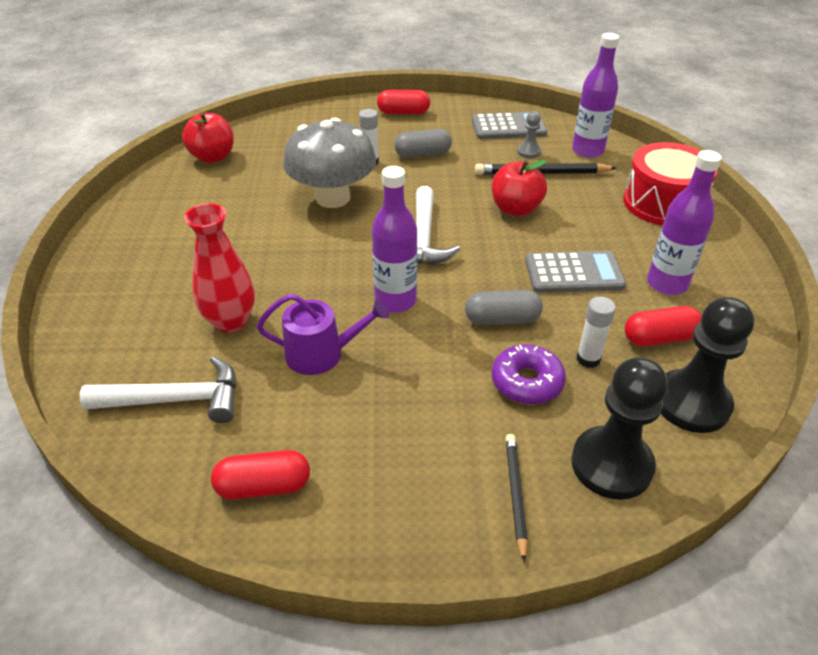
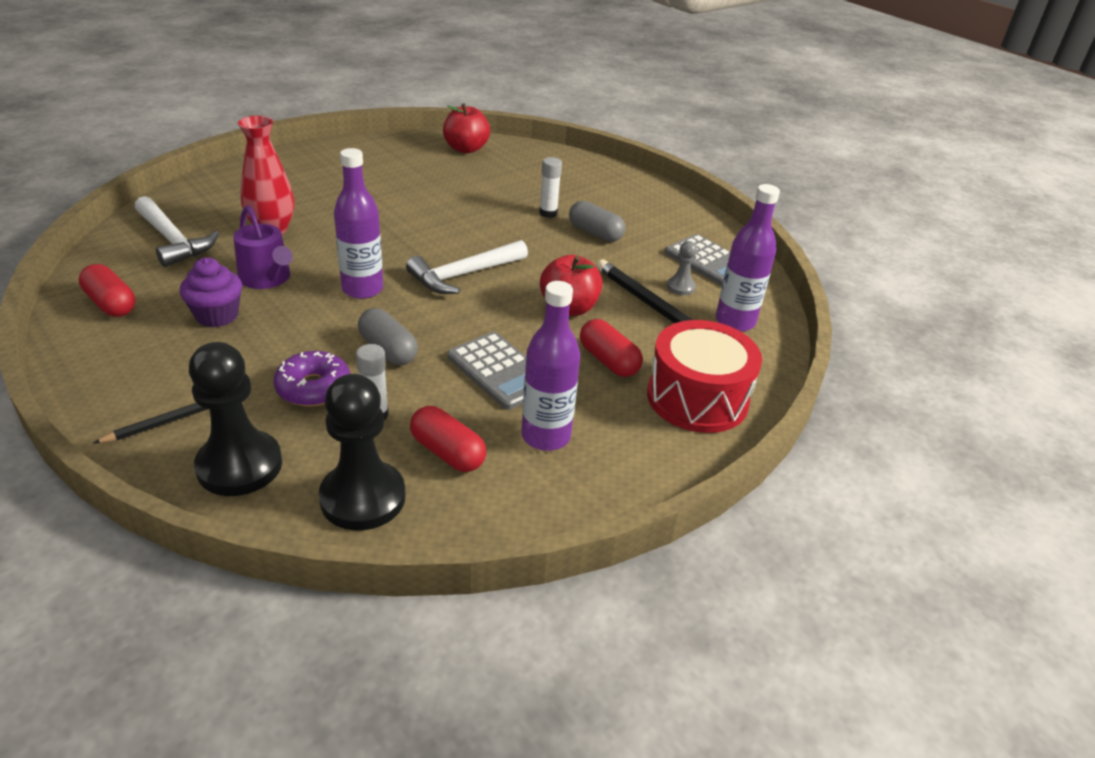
camera: 50 degrees right, 5 degrees down
(333, 198) = (472, 215): grey mushroom -> none
(359, 409) = (217, 315): none -> purple cupcake
(403, 112) = (652, 202): red capsule -> red capsule (608, 361)

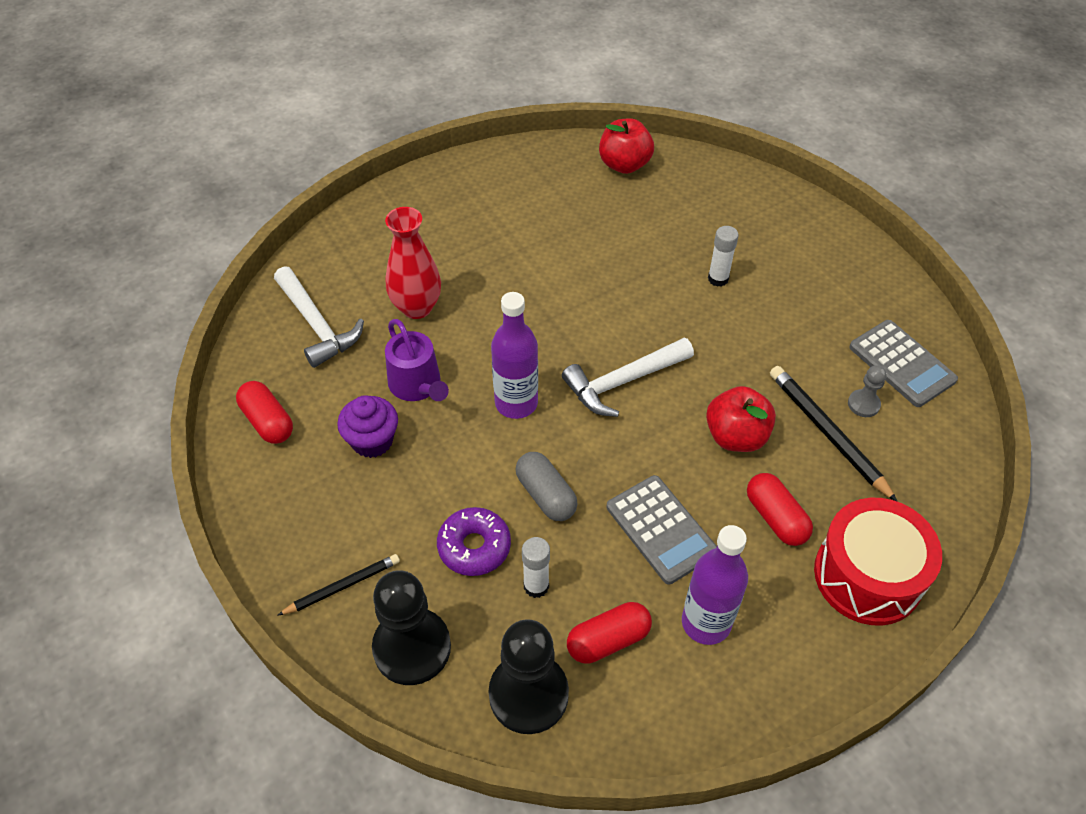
camera: 10 degrees right, 15 degrees up
(447, 452) = (608, 640): red capsule -> red capsule turned 75 degrees counterclockwise
(595, 233) = (771, 314): grey capsule -> none
(735, 321) = (920, 461): purple bottle -> none

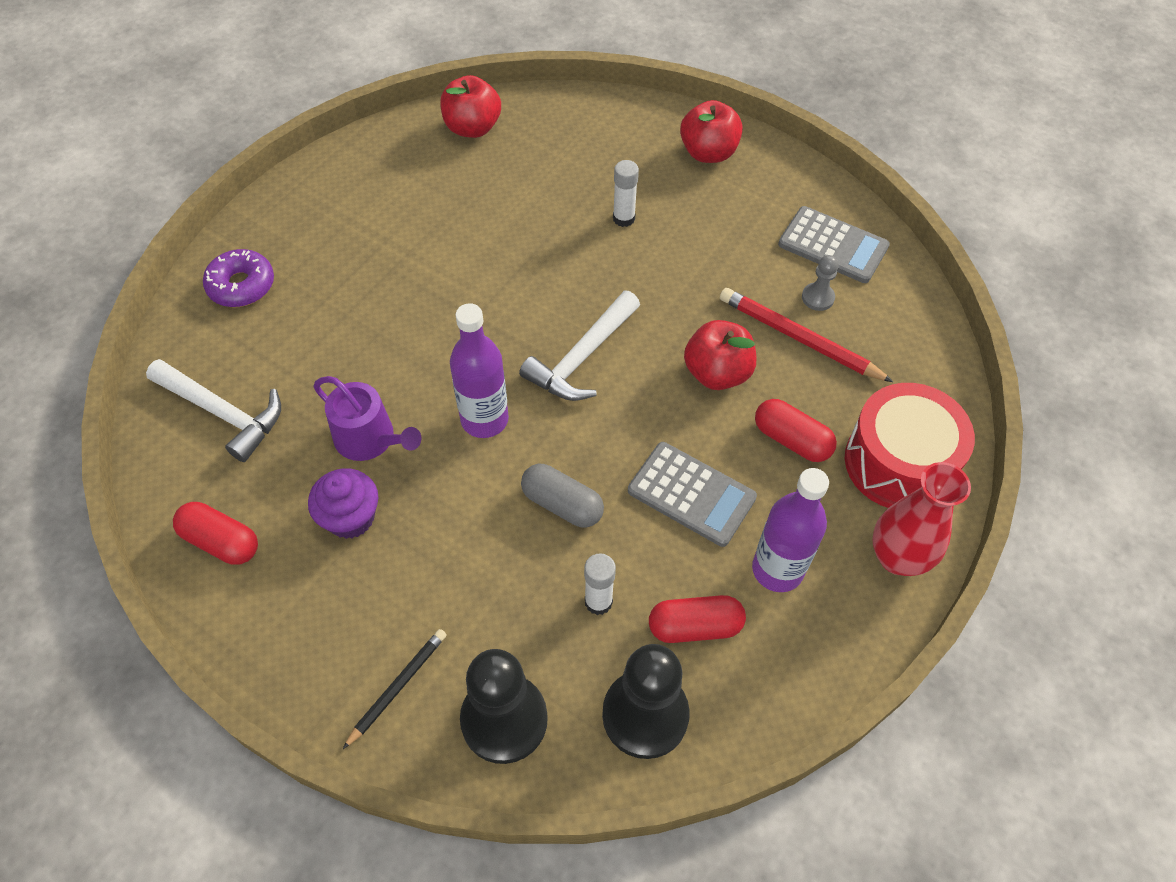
camera: 25 degrees left, 5 degrees up
(417, 307) = (326, 354): red vase -> red vase (897, 557)
(474, 547) = (516, 587): purple donut -> purple donut (241, 285)
(608, 640) = (695, 626): red capsule -> red capsule turned 45 degrees clockwise
(823, 247) = (708, 153): none -> red apple
(827, 433) = (799, 338): black pencil -> red pencil

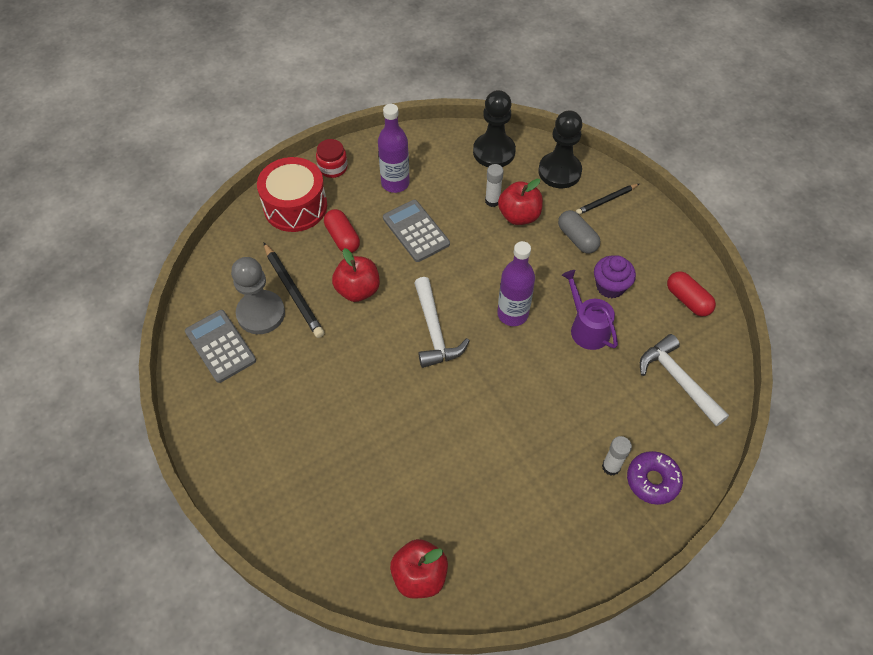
camera: 155 degrees left, 0 degrees up
(562, 504) = (488, 251): grey capsule -> grey capsule (577, 238)
(582, 357) = (434, 331): white hammer -> white hammer turned 105 degrees clockwise
(623, 218) = (347, 427): white glue stick -> white glue stick (611, 467)
(695, 626) = (451, 175): red capsule -> none
(708, 153) = (245, 463): red apple -> red apple (519, 216)
(799, 338) = (293, 292): red pencil -> black pencil
(817, 298) = (261, 313): grey pawn -> grey pawn, size x2.09
(897, 557) = (333, 167): red vase -> red jar

